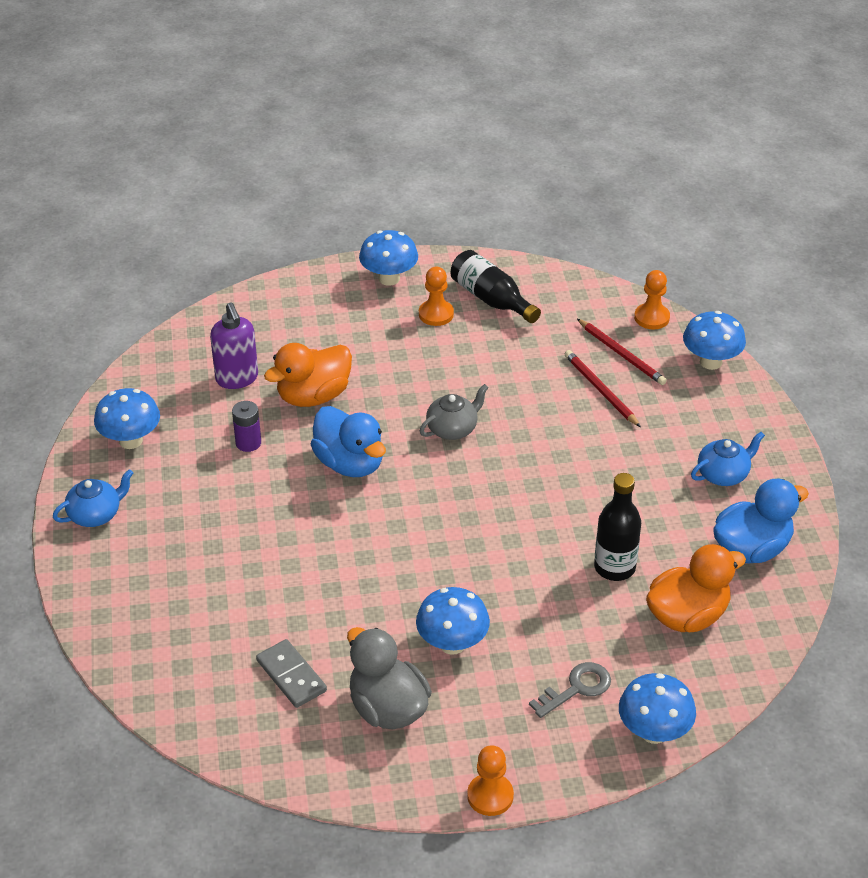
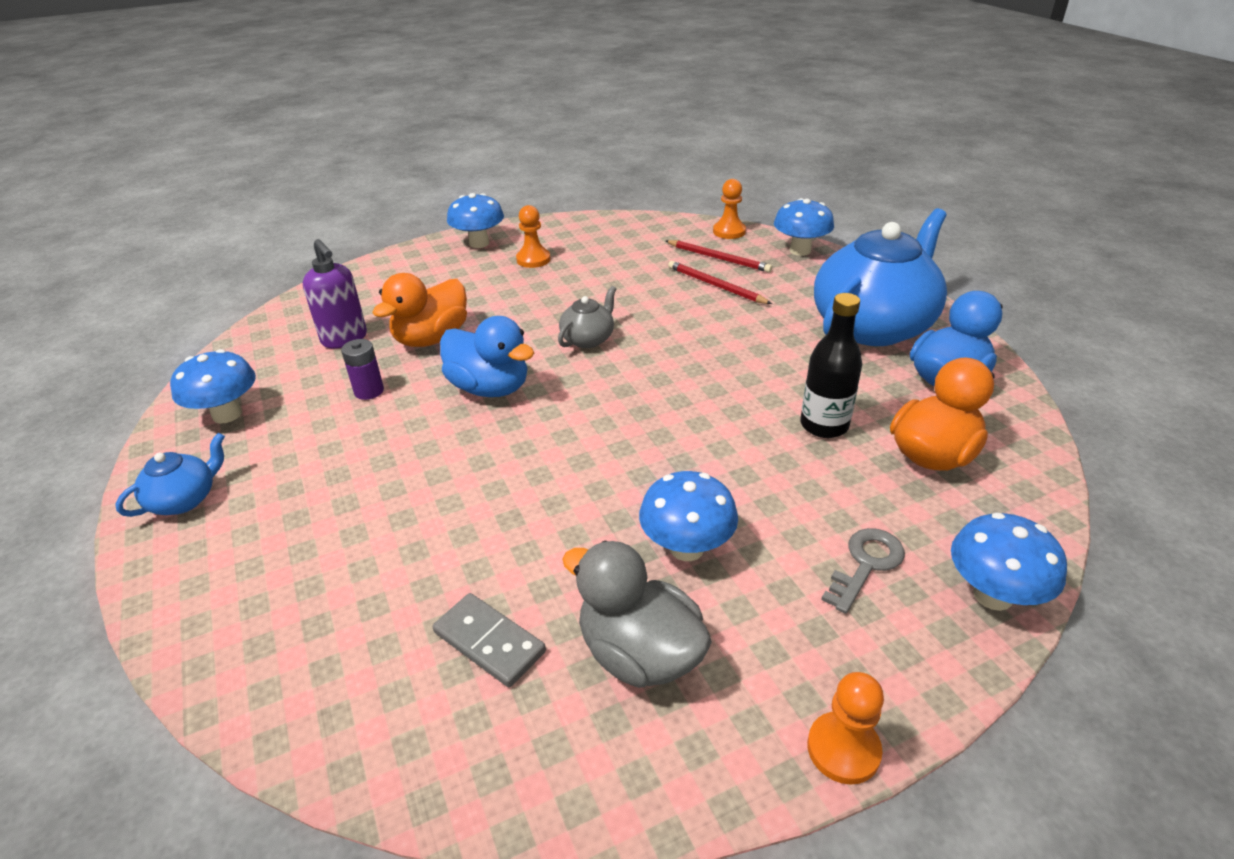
camera: 15 degrees left, 5 degrees down
(491, 299) = (580, 242): black bottle -> none
(723, 474) = (873, 326): blue teapot -> blue teapot, size x2.27

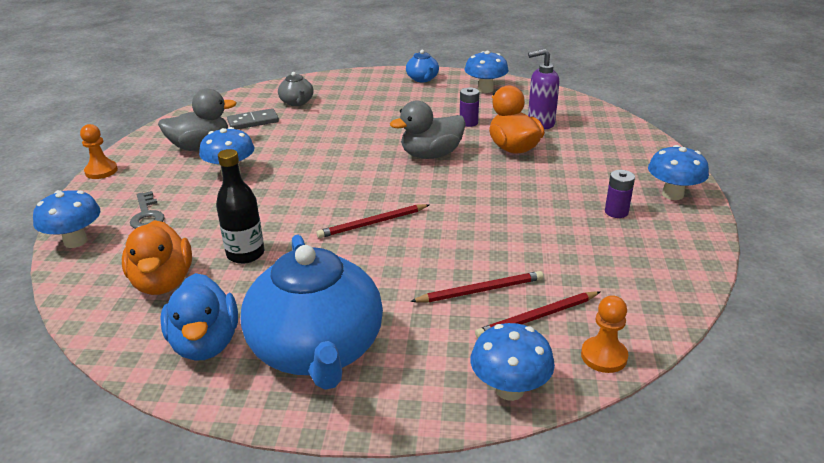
camera: 120 degrees right, 5 degrees down
(490, 388) = (431, 155): blue duck -> grey duck
(533, 259) = (616, 212): orange pawn -> purple battery
(588, 339) = (453, 201): grey teapot -> grey teapot (297, 102)
(679, 370) = (373, 223): none -> red pencil

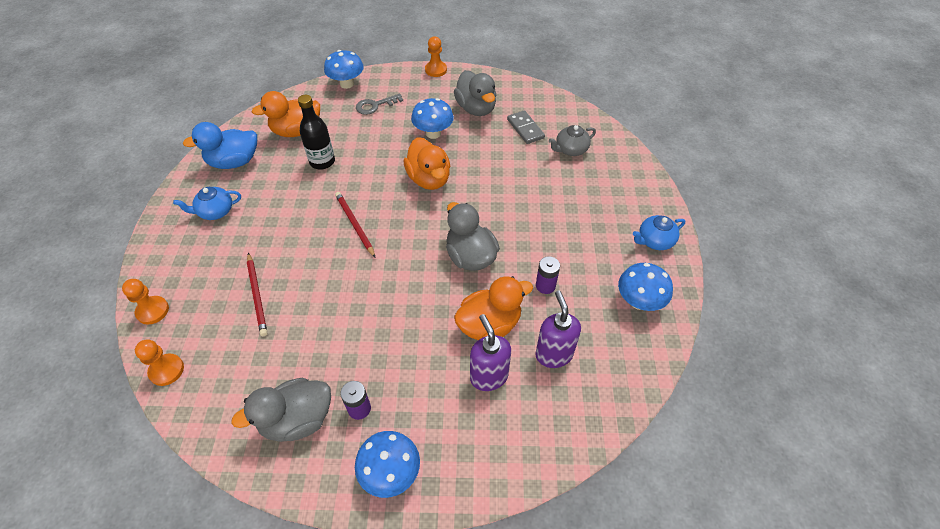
camera: 85 degrees right, 20 degrees up
(311, 176) = (429, 179): none -> orange duck
(317, 350) = (215, 211): blue teapot -> blue teapot, size x0.44
(509, 389) = (152, 311): blue mushroom -> orange pawn
(537, 317) = (219, 331): red pencil -> none
(567, 150) = (488, 376): none -> purple soap dispenser
(639, 247) = (297, 420): none -> grey duck

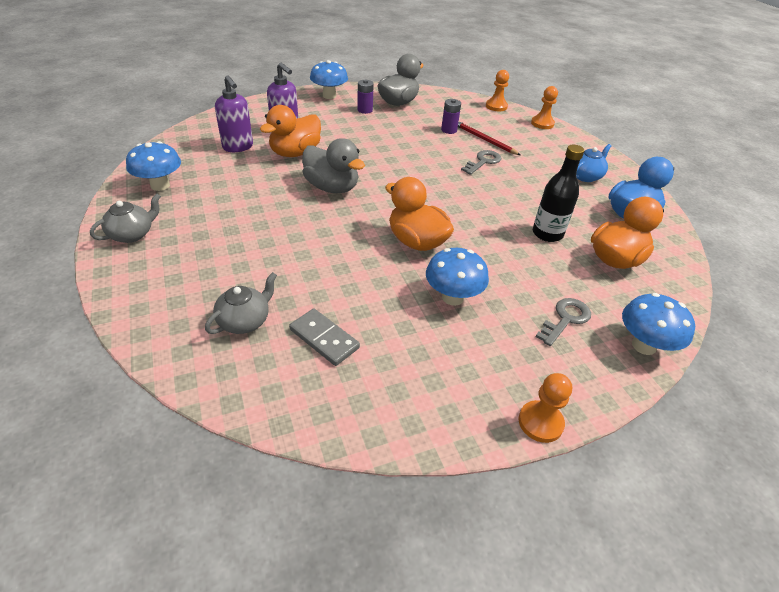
camera: 155 degrees right, 10 degrees down
(294, 257) = (483, 162): none -> grey key
(355, 225) = (456, 190): red pencil -> none
(476, 108) = (418, 355): grey duck -> none
(545, 285) = (253, 181): purple battery -> purple battery (449, 130)
(654, 241) = (132, 234): blue teapot -> grey teapot

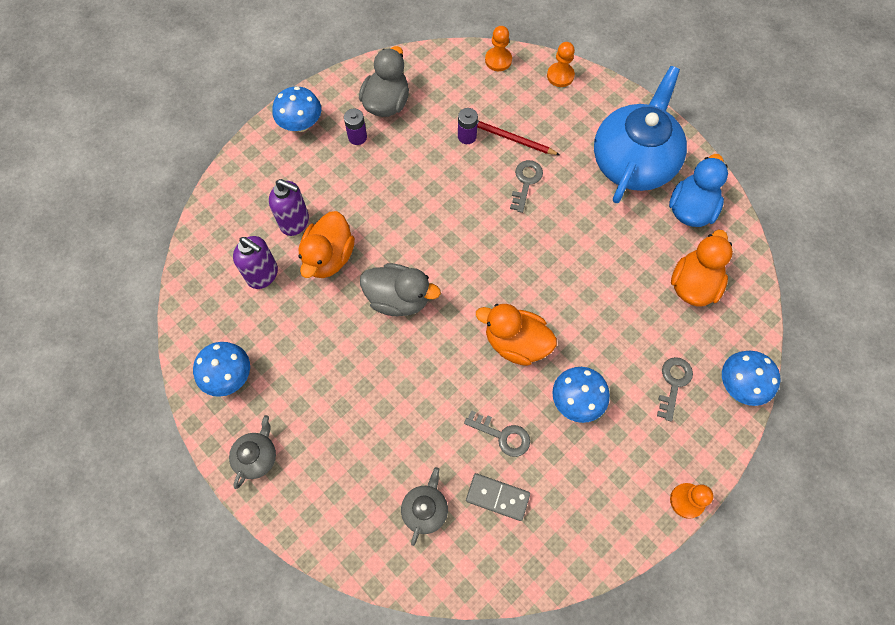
camera: 20 degrees left, 25 degrees up
(362, 296) = (502, 435): none -> grey key
(547, 234) = (625, 275): black bottle -> none
(585, 176) = (633, 161): blue teapot -> blue teapot, size x2.27

